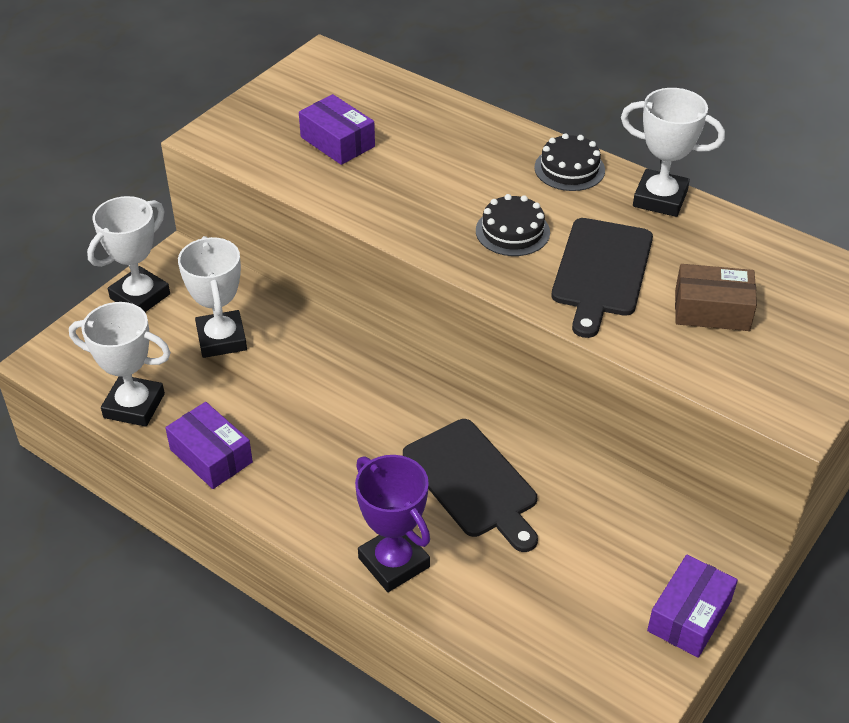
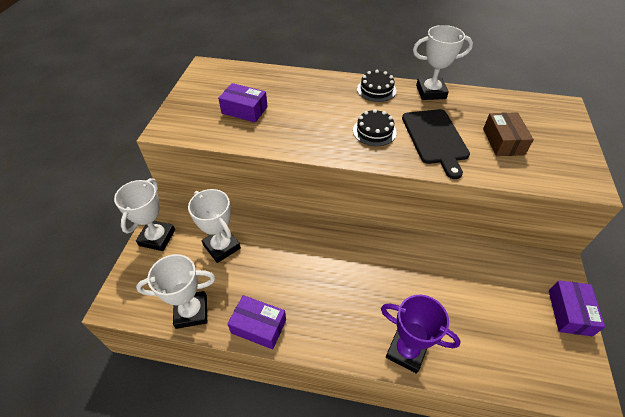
camera: 25 degrees left, 5 degrees up
(473, 481) = (412, 279): black cutting board -> none
(712, 310) = (503, 141): brown box -> brown box turned 75 degrees counterclockwise

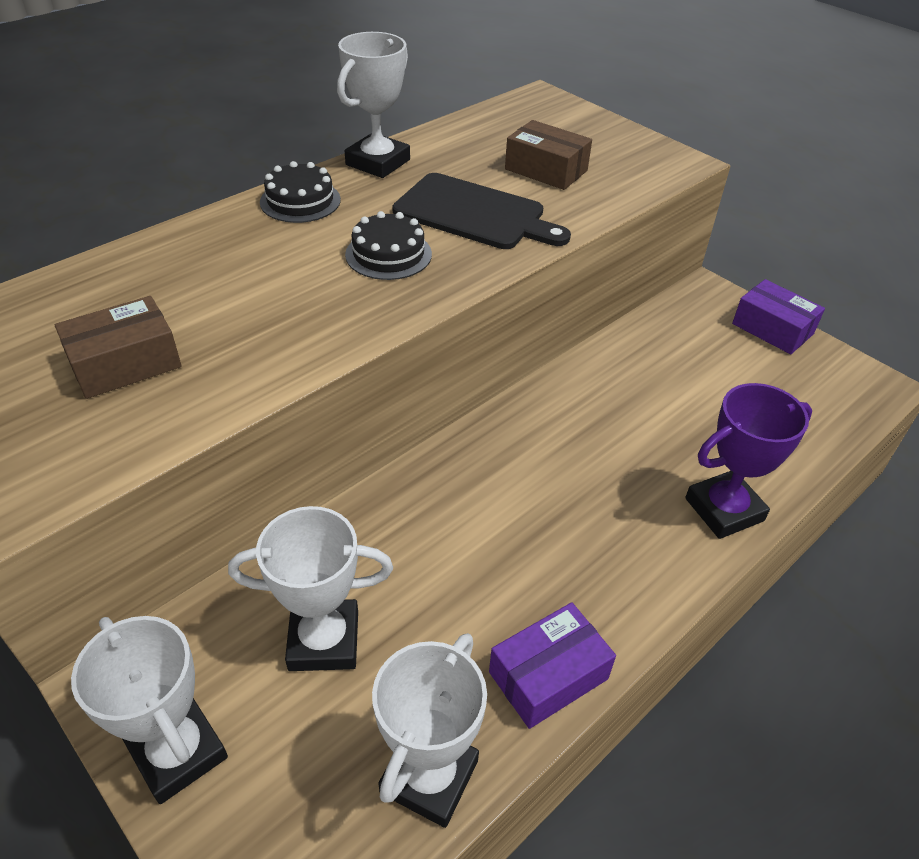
camera: 55 degrees left, 5 degrees down
(244, 110) = (125, 363): purple box -> brown box

